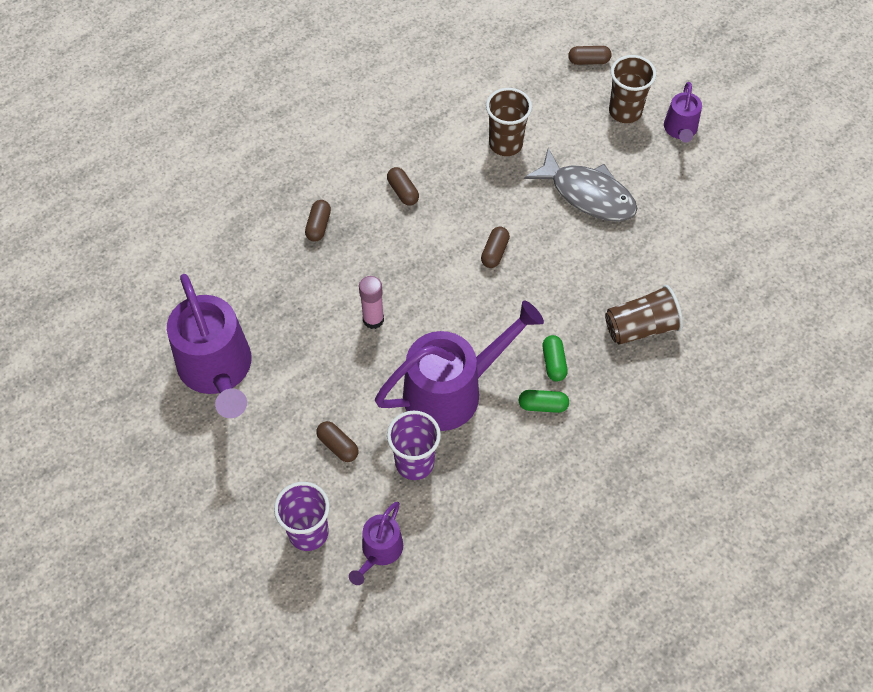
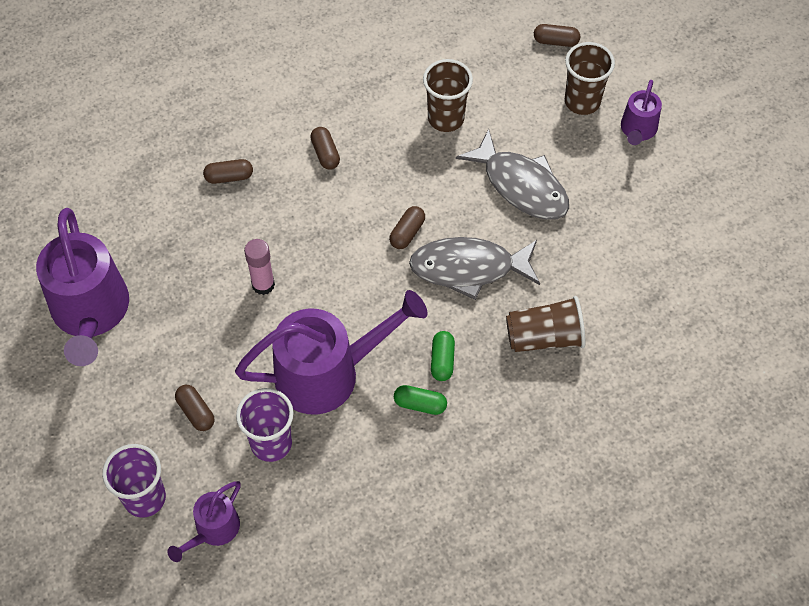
camera: 10 degrees right, 0 degrees up
(318, 226) = (229, 177): brown capsule -> brown capsule turned 60 degrees clockwise
(558, 276) = (469, 268): none -> grey fish

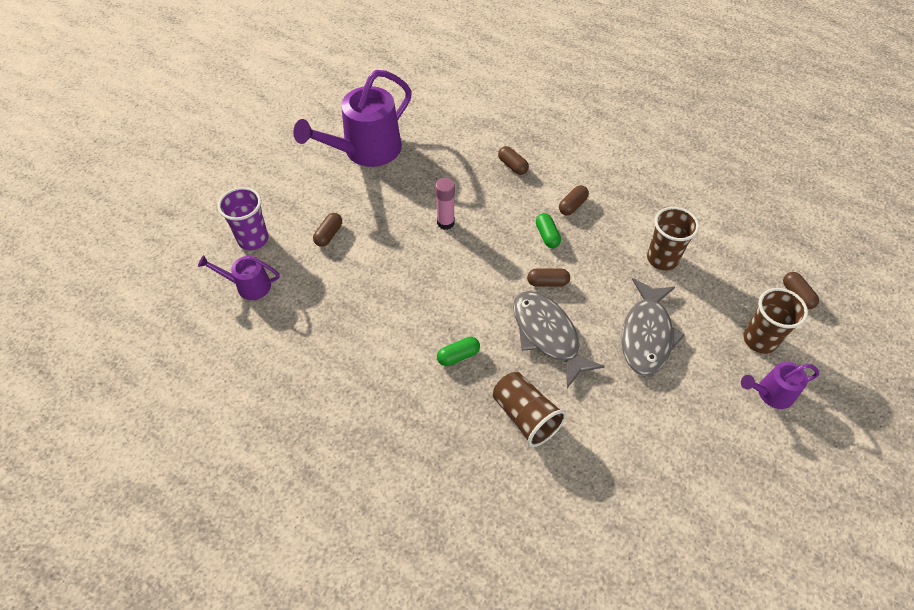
camera: 60 degrees right, 5 degrees down
(271, 443) = (329, 286): purple cup -> none
(328, 373) = (403, 291): purple watering can -> none
(420, 404) = (413, 359): green capsule -> green capsule (547, 236)

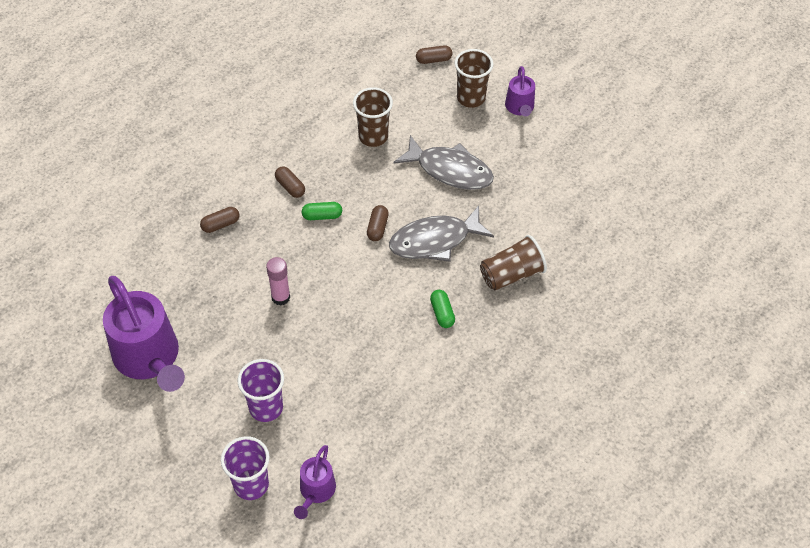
camera: 80 degrees left, 0 degrees up
(329, 235) = (266, 407): brown capsule -> purple cup

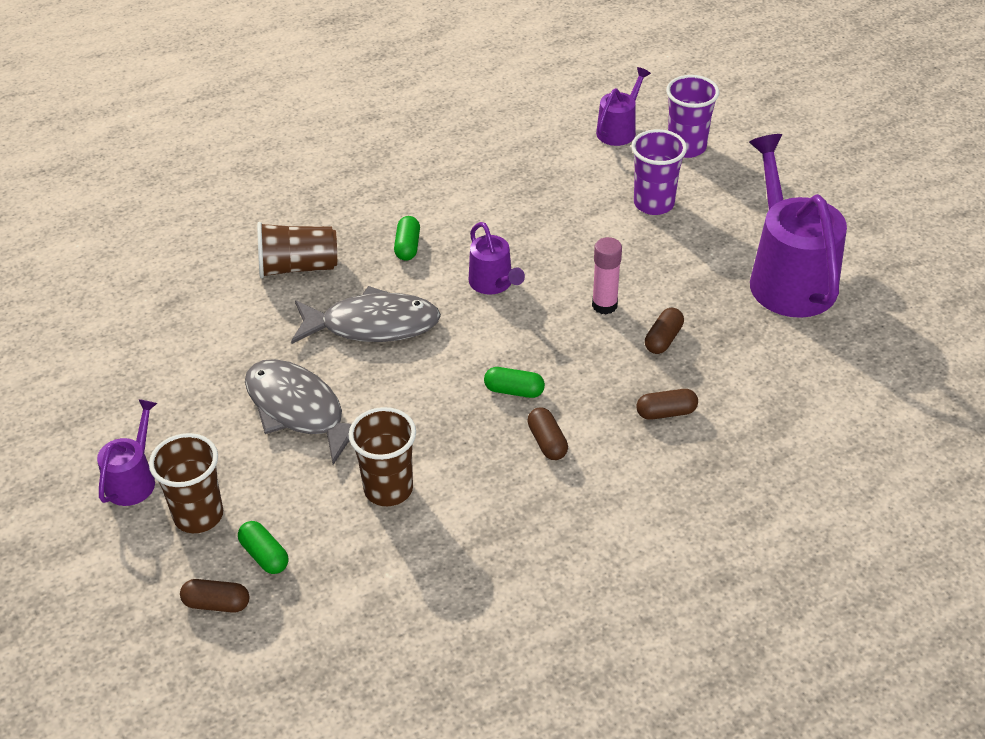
camera: 160 degrees left, 10 degrees down
(366, 296) = (493, 283): none -> purple watering can
(377, 228) = (442, 358): brown capsule -> brown capsule (663, 339)
(423, 87) = (264, 555): none -> green capsule

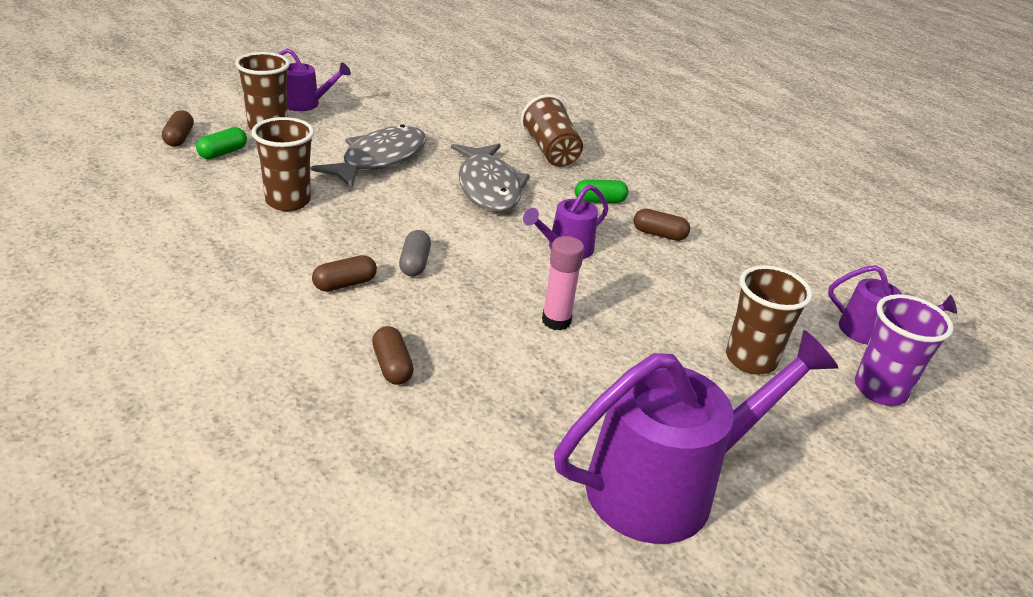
camera: 75 degrees right, 10 degrees down
(514, 391) = (414, 263): green capsule -> grey capsule
(654, 204) = (750, 359): purple cup -> brown cup
(663, 339) = (512, 365): brown capsule -> brown capsule (659, 234)

